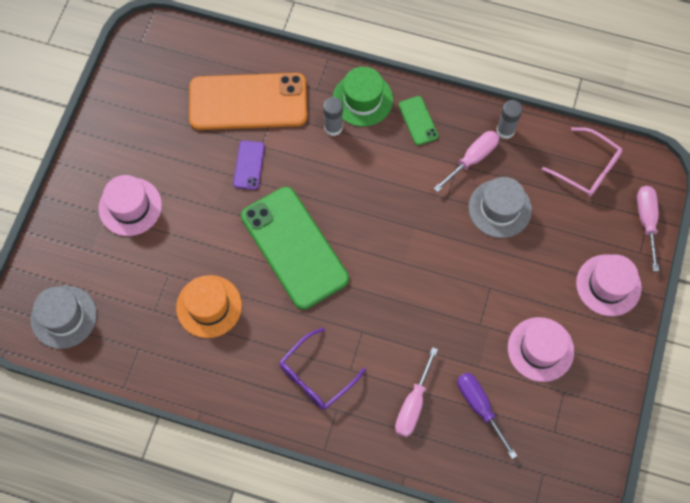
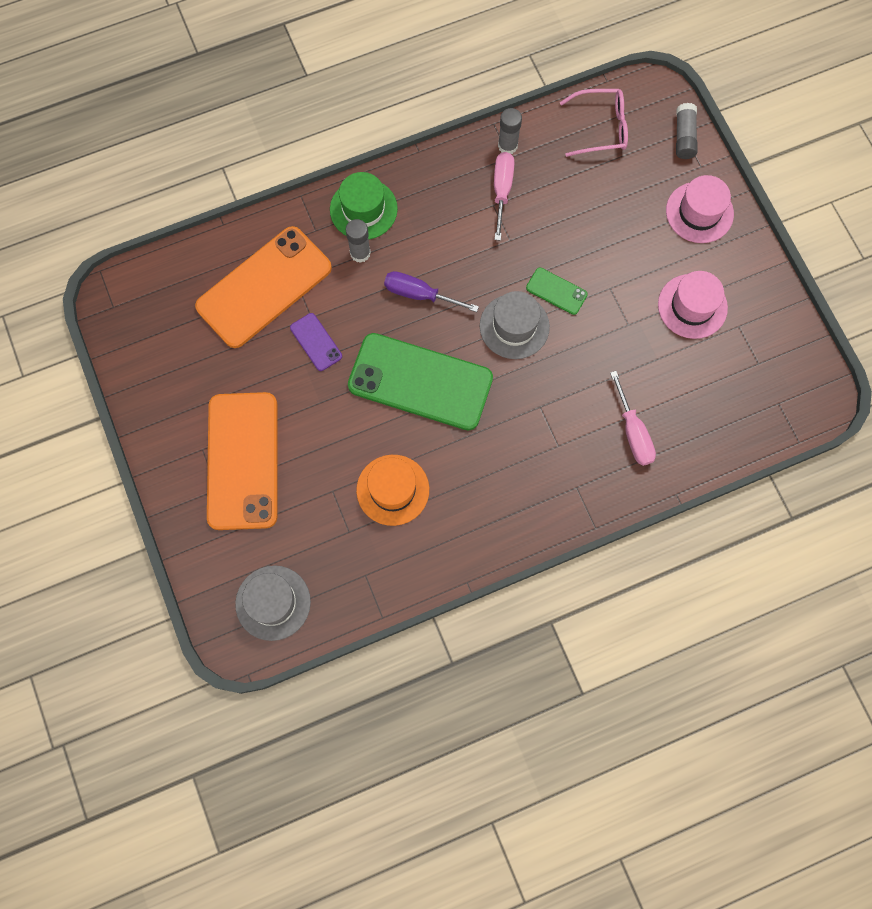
camera: 40 degrees left, 5 degrees up
(130, 206) = (243, 461): pink hat -> orange phone
(316, 375) = (535, 473): purple glasses -> none
(418, 120) = (427, 192): green phone -> green phone (556, 291)
(479, 407) = (686, 391): purple screwdriver -> purple screwdriver (419, 294)
(500, 208) = (560, 215): grey hat -> grey hat (514, 326)
(646, 221) = (684, 137): pink screwdriver -> grey glue stick

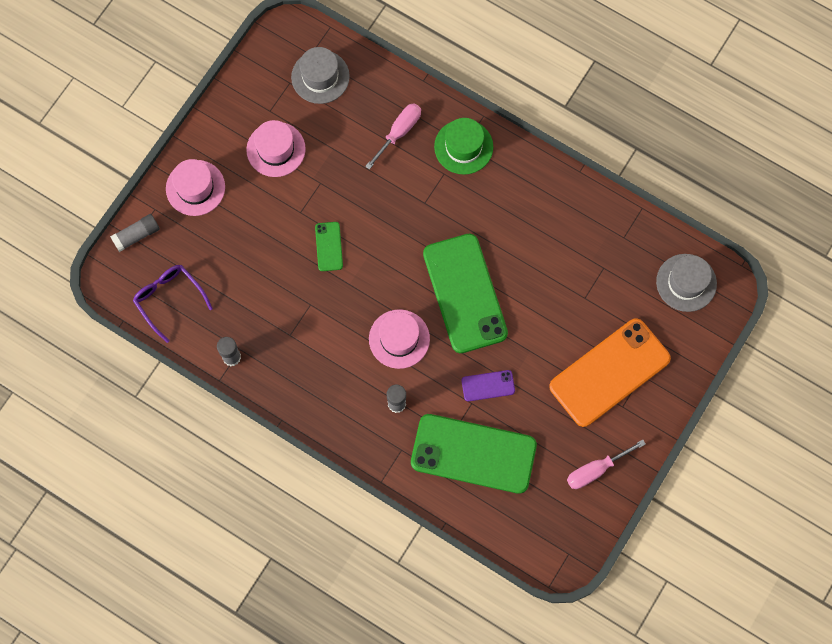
camera: 125 degrees left, 0 degrees up
(264, 287) = (473, 453): orange phone -> green phone
(316, 342) = (488, 386): purple phone -> purple phone turned 60 degrees clockwise
(363, 209) = (359, 426): green hat -> green hat (463, 147)
(393, 490) = (554, 259): orange hat -> none
(419, 294) = (399, 339): purple screwdriver -> pink hat
(502, 191) = (273, 336): pink screwdriver -> pink screwdriver (596, 470)
(514, 326) = (377, 257): grey hat -> grey hat (320, 77)
(601, 128) = (169, 299): pink glasses -> purple glasses

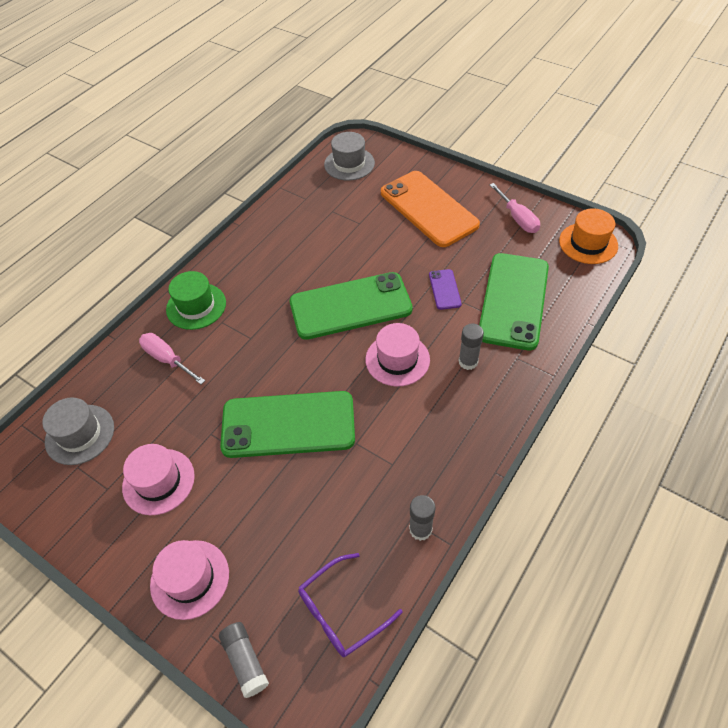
camera: 85 degrees left, 20 degrees down
(329, 246) = (288, 424): green phone -> green phone, size x2.30
(557, 542) = (588, 243): none -> orange hat

